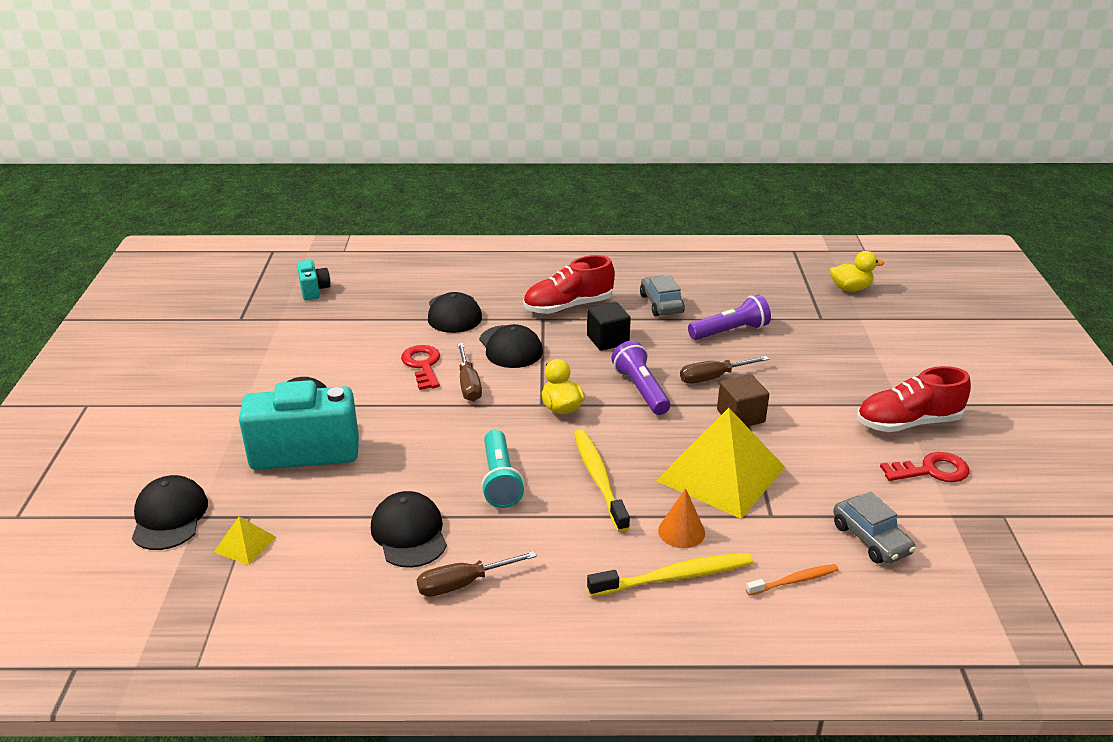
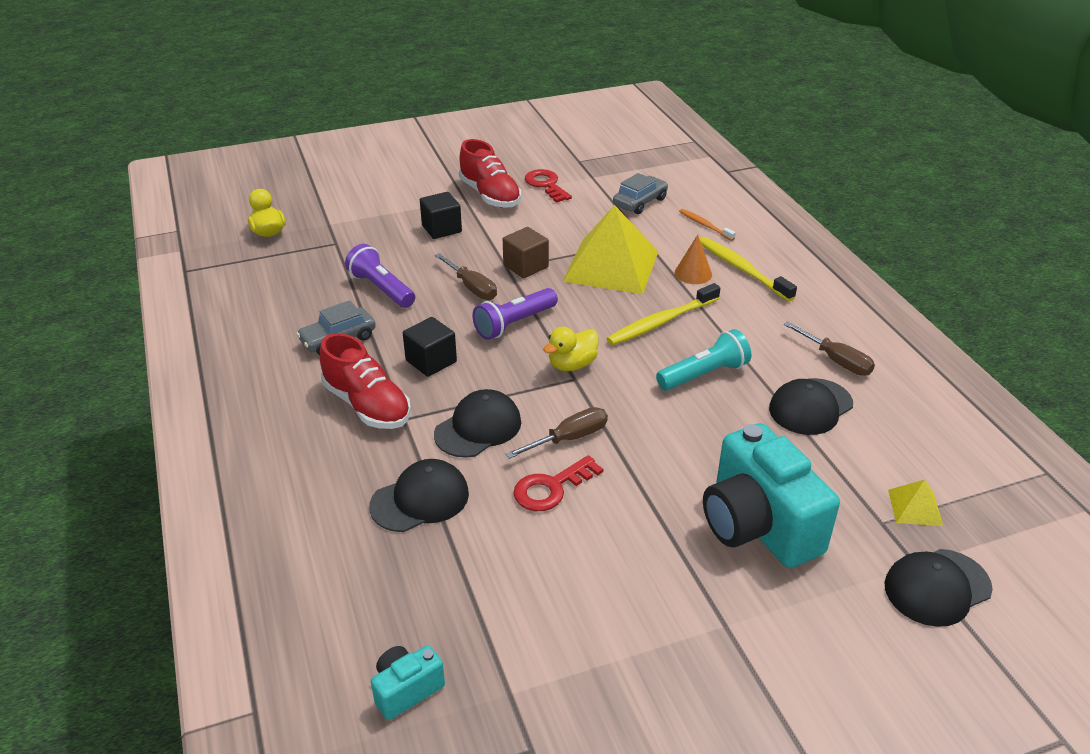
camera: 110 degrees left, 5 degrees up
(834, 379) = (441, 229): none -> black cube

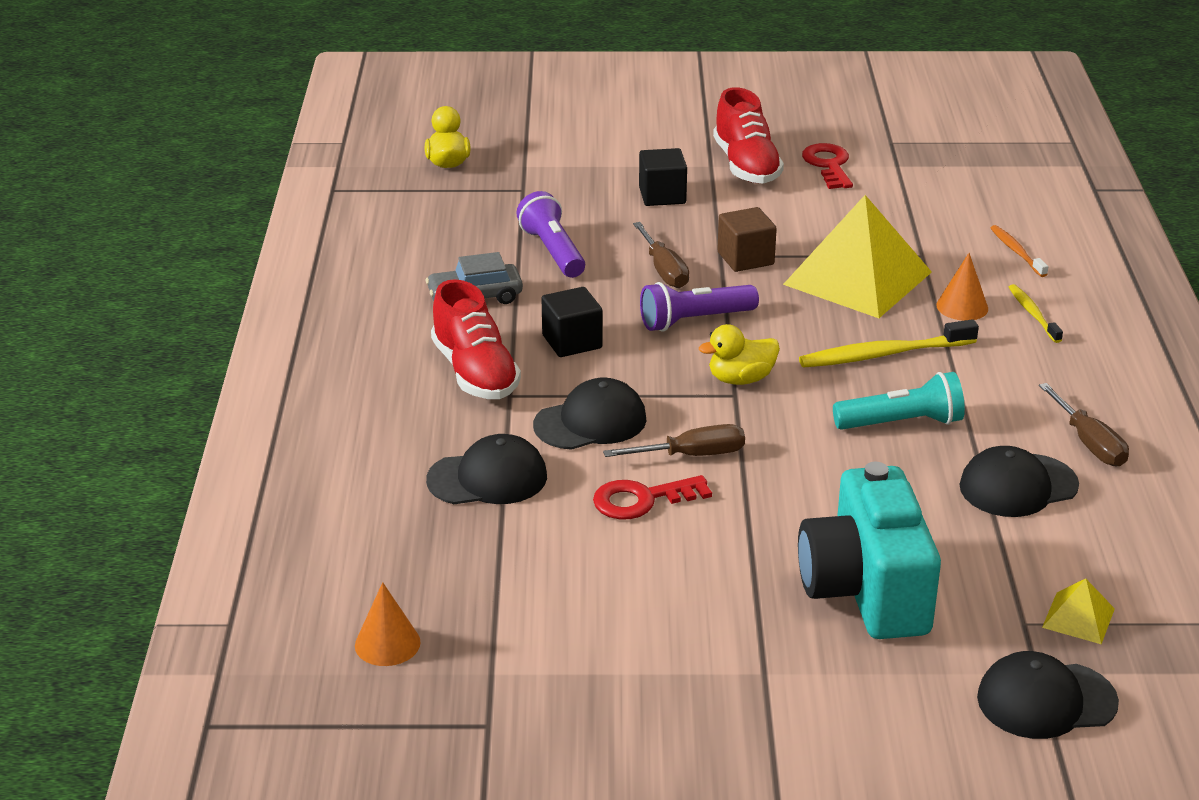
camera: 20 degrees right, 5 degrees down
(406, 690) = (387, 643): turquoise camera -> orange cone
(640, 202) = (944, 208): grey car -> none
(742, 269) = (1033, 314): yellow toothbrush -> yellow toothbrush, size x0.59

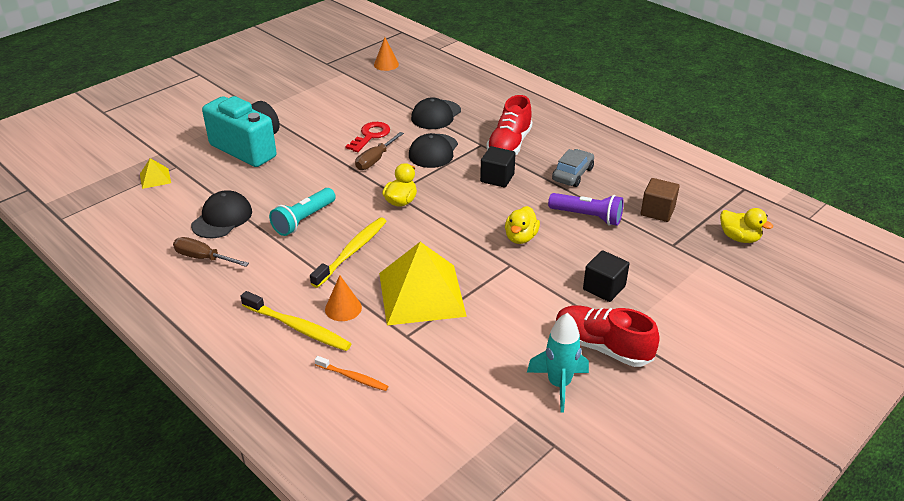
camera: 135 degrees right, 5 degrees up
(475, 373) = (509, 145): red shoe -> red shoe turned 90 degrees counterclockwise
(664, 271) = (520, 237): brown screwdriver -> yellow duck
(694, 320) = (463, 218): purple flashlight -> none
(745, 258) = (495, 270): brown cube -> brown cube (657, 211)
(828, 165) = (558, 384): red key -> turquoise rocket
(1033, 314) = (298, 327): yellow toothbrush -> yellow toothbrush, size x1.70
(1046, 700) = (149, 146): black cap -> none

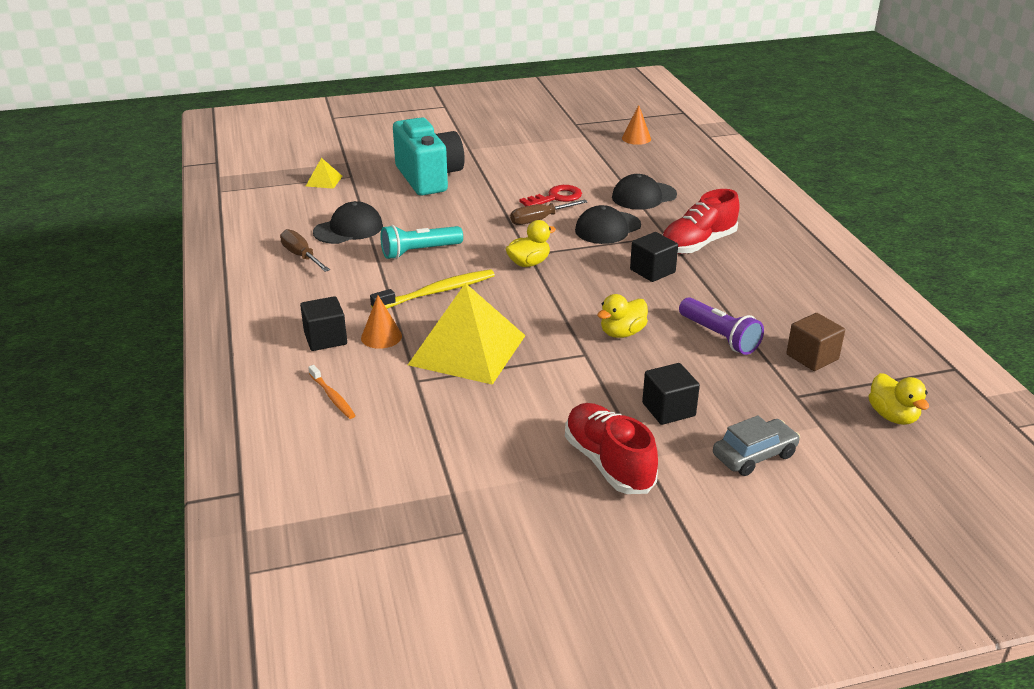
camera: 30 degrees right, 5 degrees down
(298, 327) = (325, 339): yellow toothbrush -> black cube
(558, 384) = (525, 479): turquoise rocket -> none
(572, 174) = (743, 292): grey car -> grey car (754, 455)

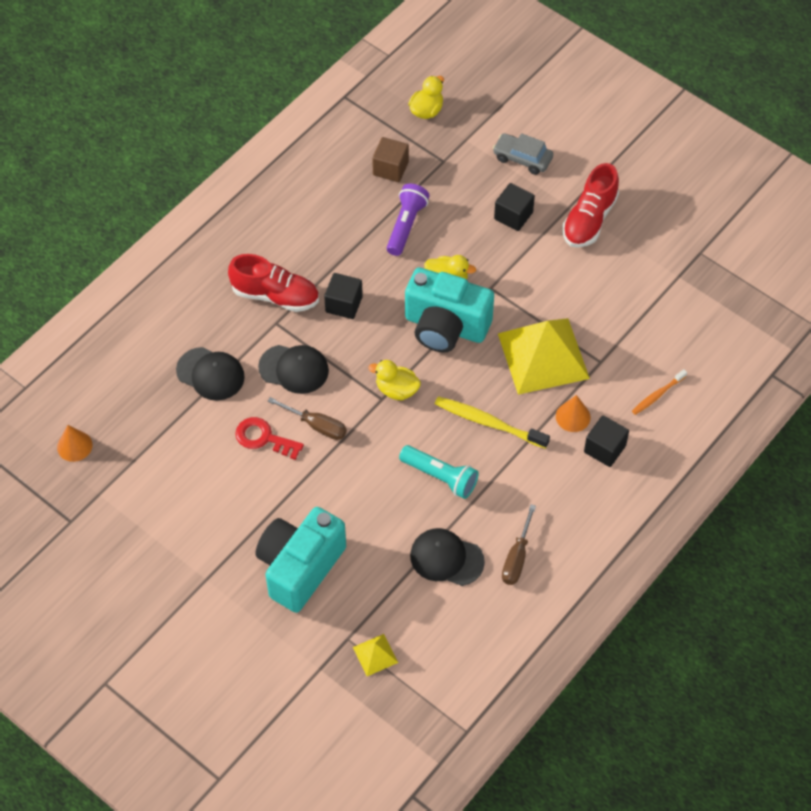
camera: 125 degrees left, 25 degrees up
(332, 397) = (657, 395): orange toothbrush -> orange toothbrush turned 150 degrees counterclockwise
(567, 311) = (445, 327): none -> turquoise camera

